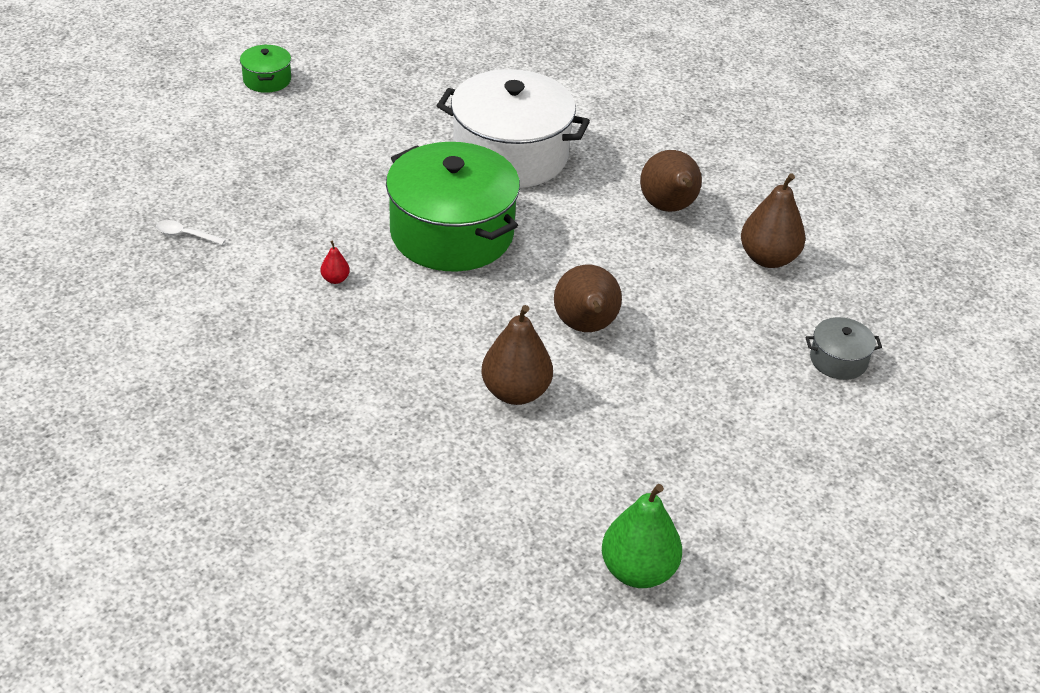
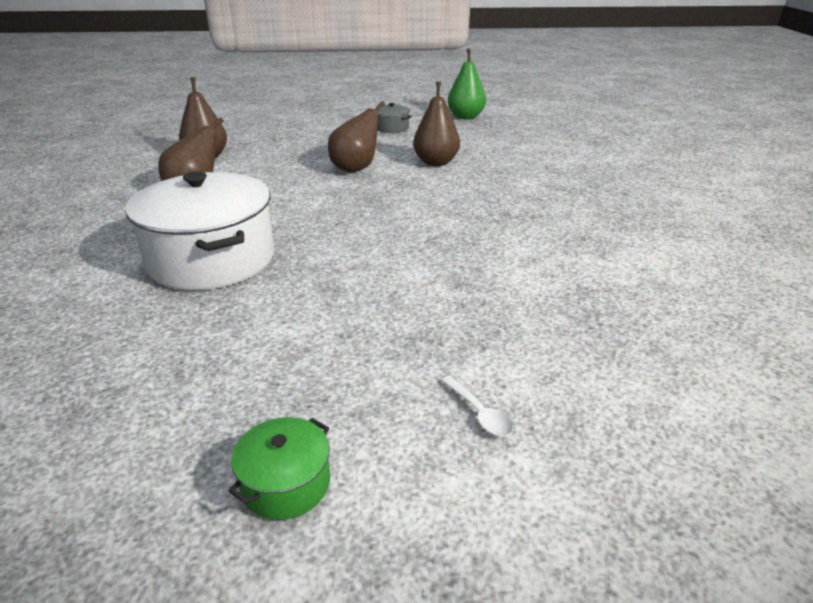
camera: 135 degrees left, 10 degrees down
(185, 235) = (577, 318): white spoon -> white spoon (479, 413)
(335, 279) = (475, 238): red pear -> none
(452, 233) = (351, 231): green pot -> none
(838, 360) = (269, 126): grey pot -> grey pot (392, 128)

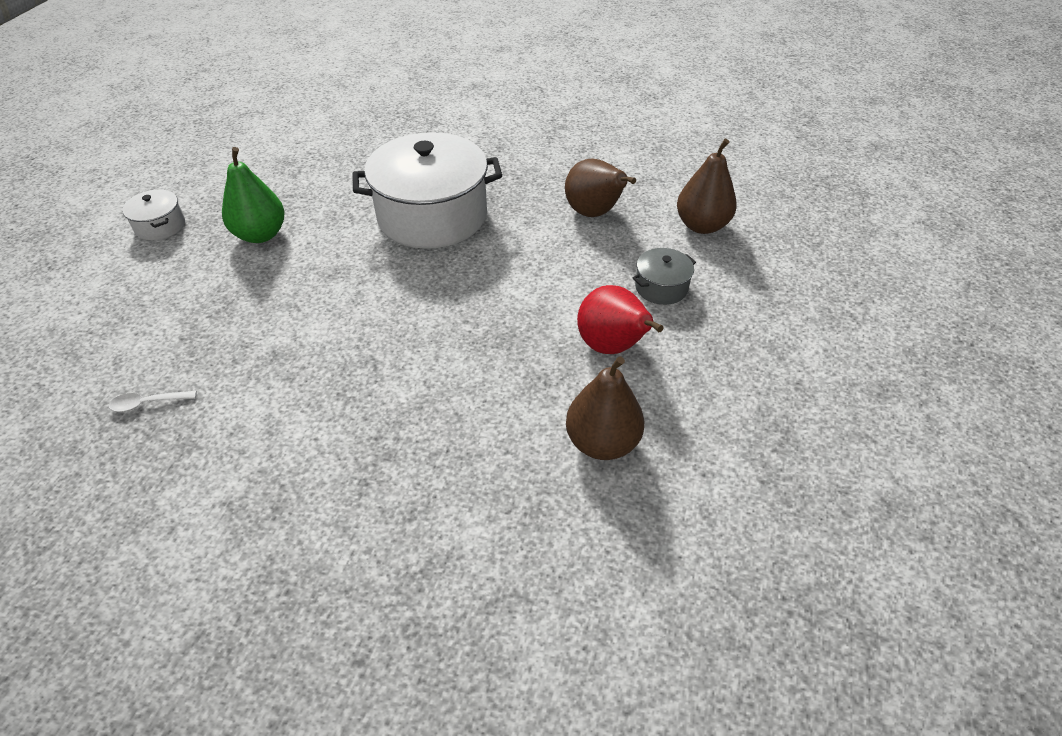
camera: 110 degrees right, 15 degrees up
(286, 484) = (160, 226): green pot -> white pot
(356, 168) = (612, 347): brown pear -> red pear
(392, 128) = (796, 435): grey pot -> grey pot (661, 287)
(466, 117) = (861, 587): green pear -> green pear (261, 235)
(479, 413) = (126, 312): white spoon -> white spoon (148, 403)

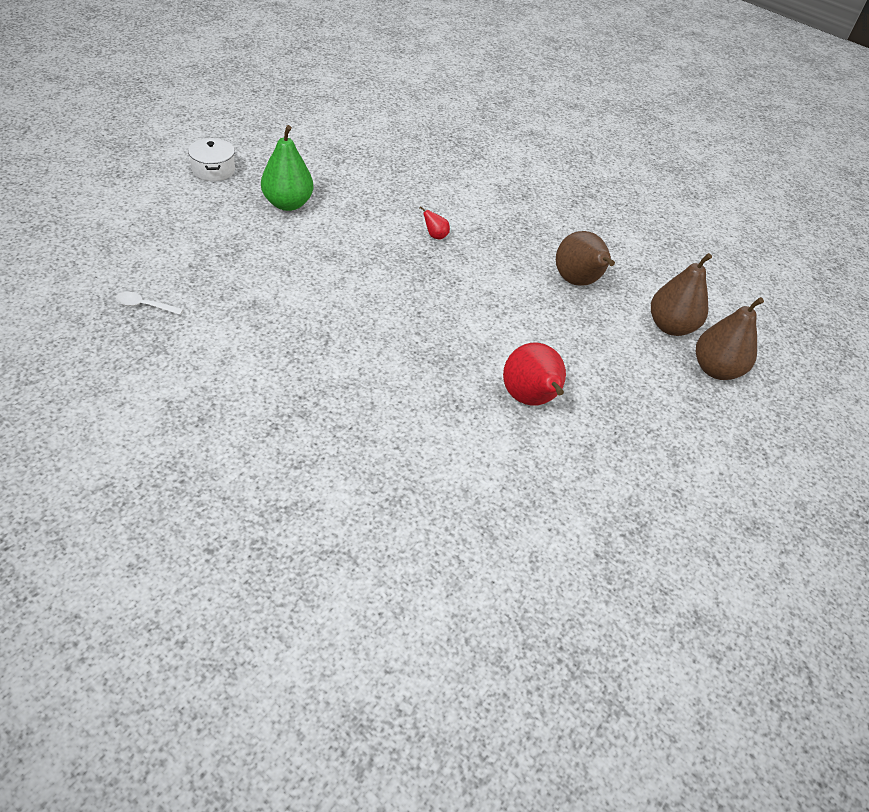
camera: 15 degrees right, 0 degrees up
(432, 216) = (435, 236): white pot -> red pear
(602, 442) = (478, 470): brown pear -> brown pear (715, 369)
(661, 287) = (601, 366): grey pot -> none

